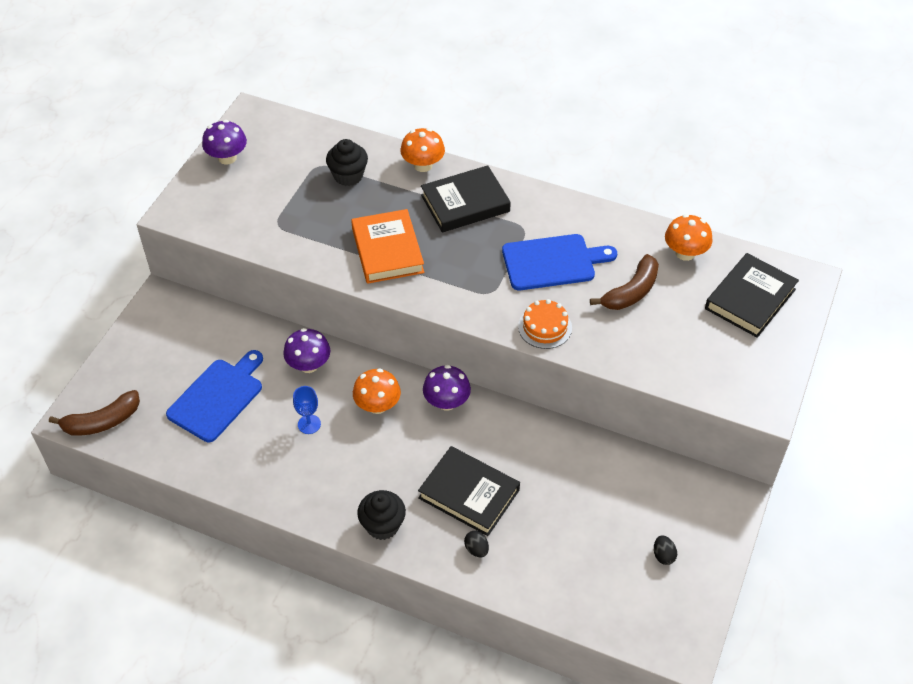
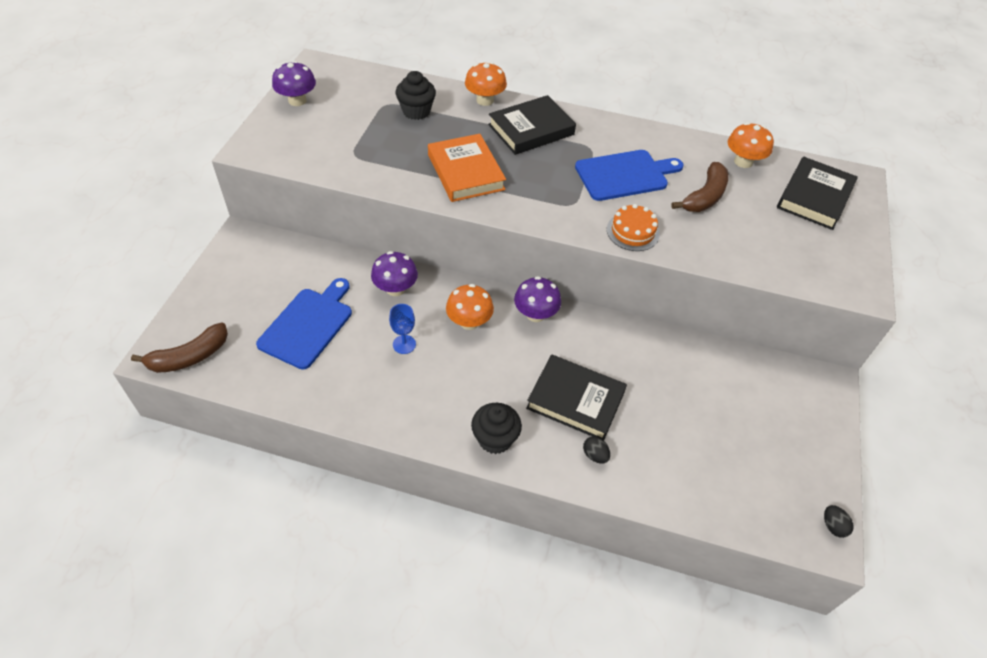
camera: 10 degrees left, 0 degrees up
(663, 555) = (779, 445): black egg -> black egg (833, 526)

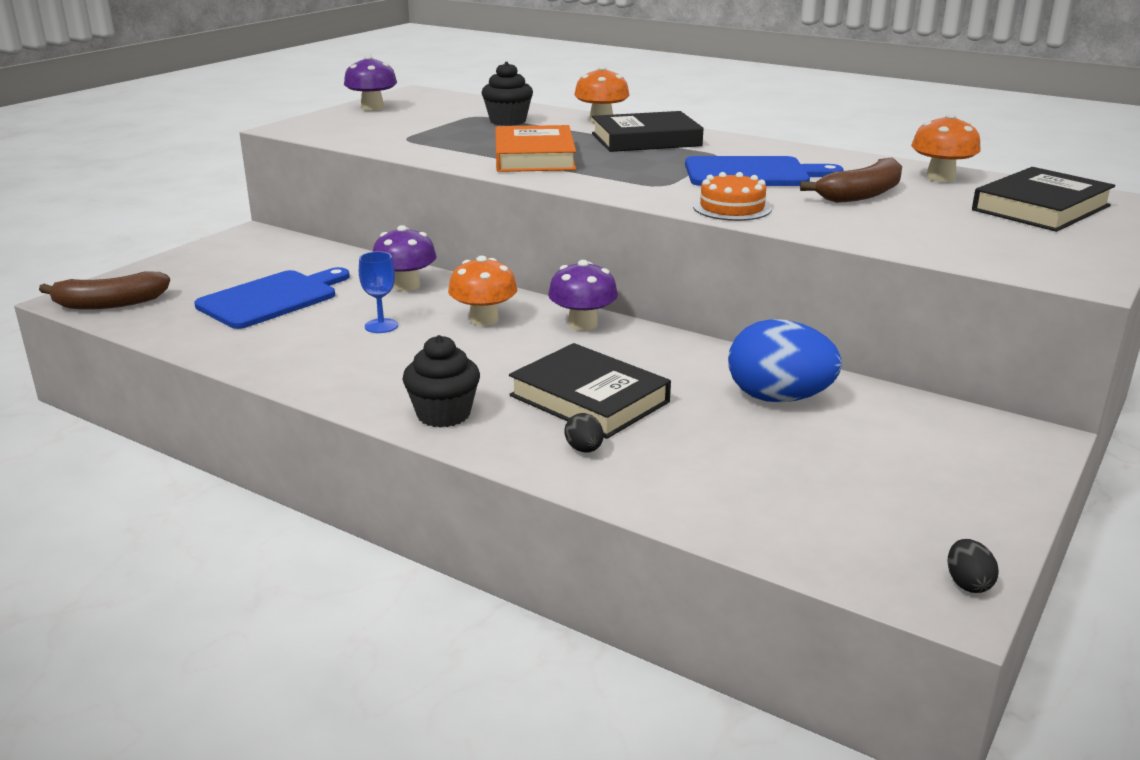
camera: 20 degrees right, 25 degrees down
(684, 374) = (779, 398): none -> blue egg

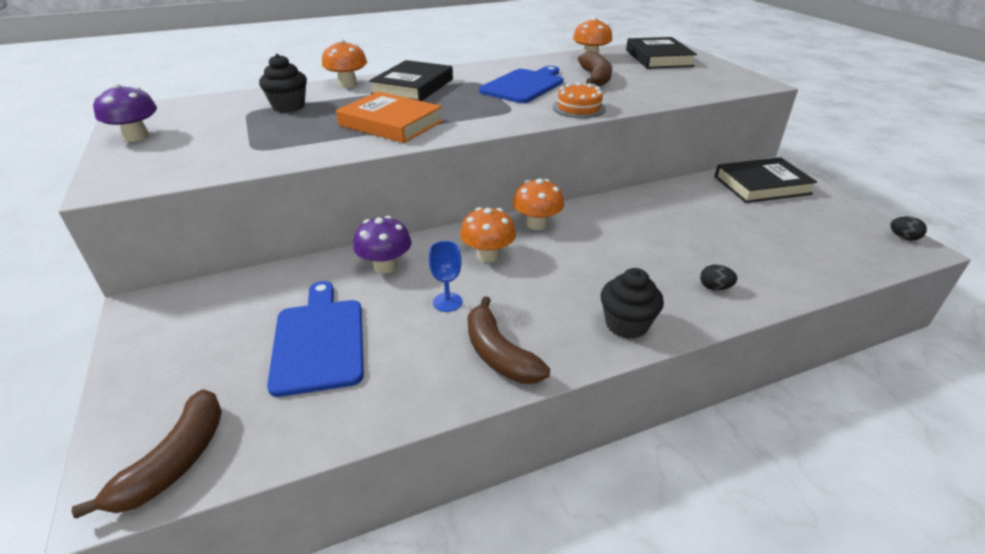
camera: 55 degrees left, 10 degrees up
(328, 368) = (499, 354): none -> brown banana
(582, 324) = (537, 224): purple mushroom -> orange mushroom
(589, 399) = (647, 261): black book -> black book (761, 185)
(779, 398) = (691, 206): blue egg -> none

